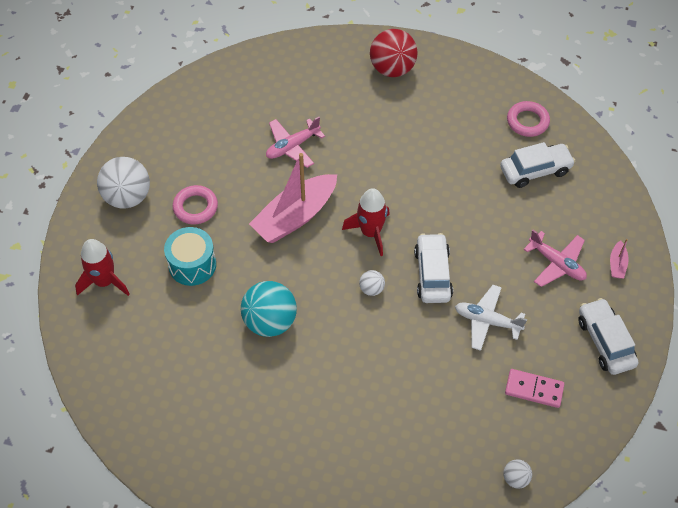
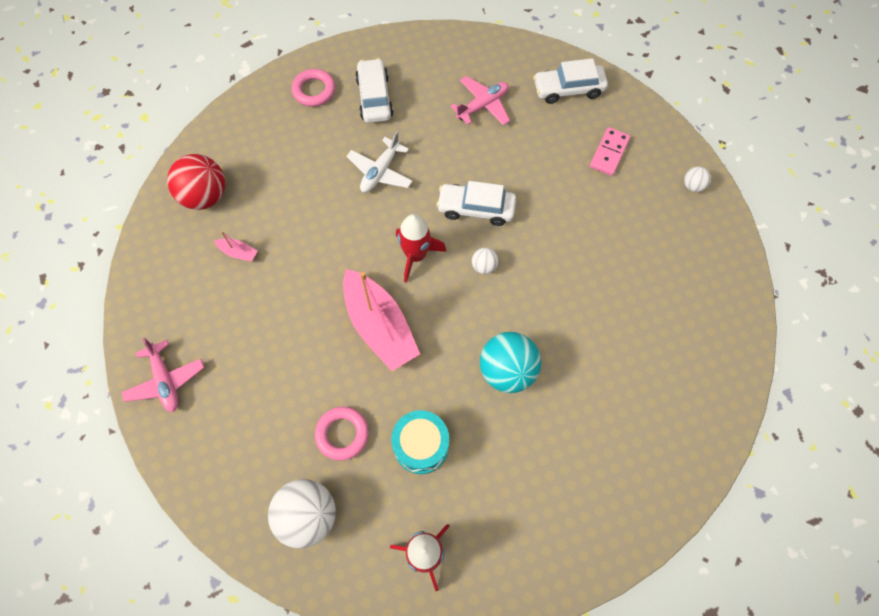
camera: 80 degrees left, 10 degrees up
(292, 146) = (283, 315): pink plane -> pink plane (165, 380)
(487, 321) = (535, 174): white plane -> white plane (380, 171)
(617, 264) = (492, 61): pink boat -> pink boat (238, 252)

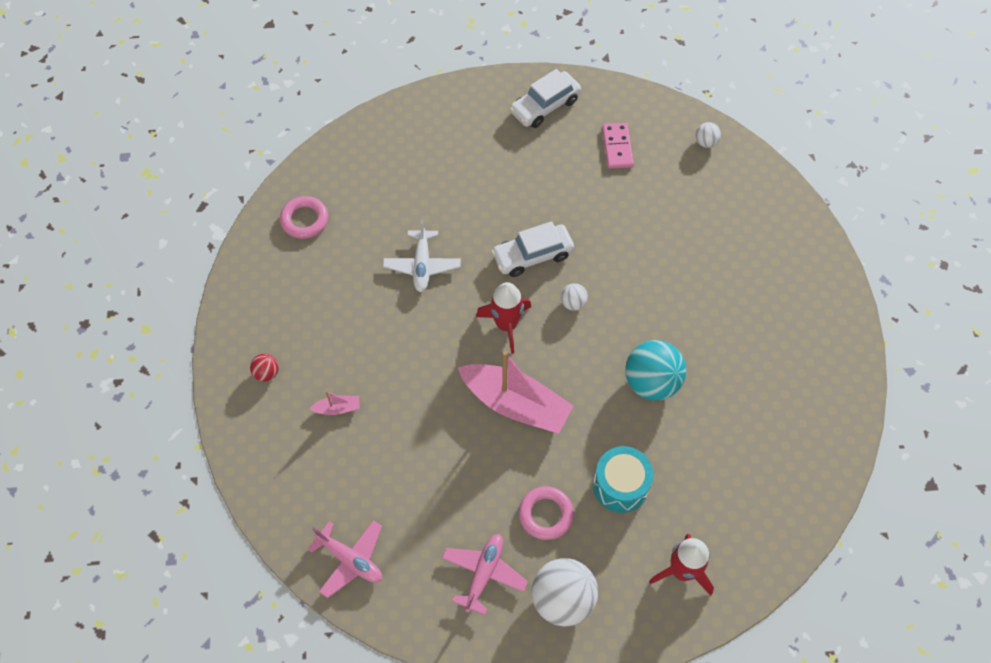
camera: 30 degrees left, 5 degrees down
(205, 196) = (267, 373): red ball -> red ball, size x0.47
(374, 98) = (369, 199): white car -> none
(483, 105) = (476, 158): pink plane -> pink plane (484, 573)

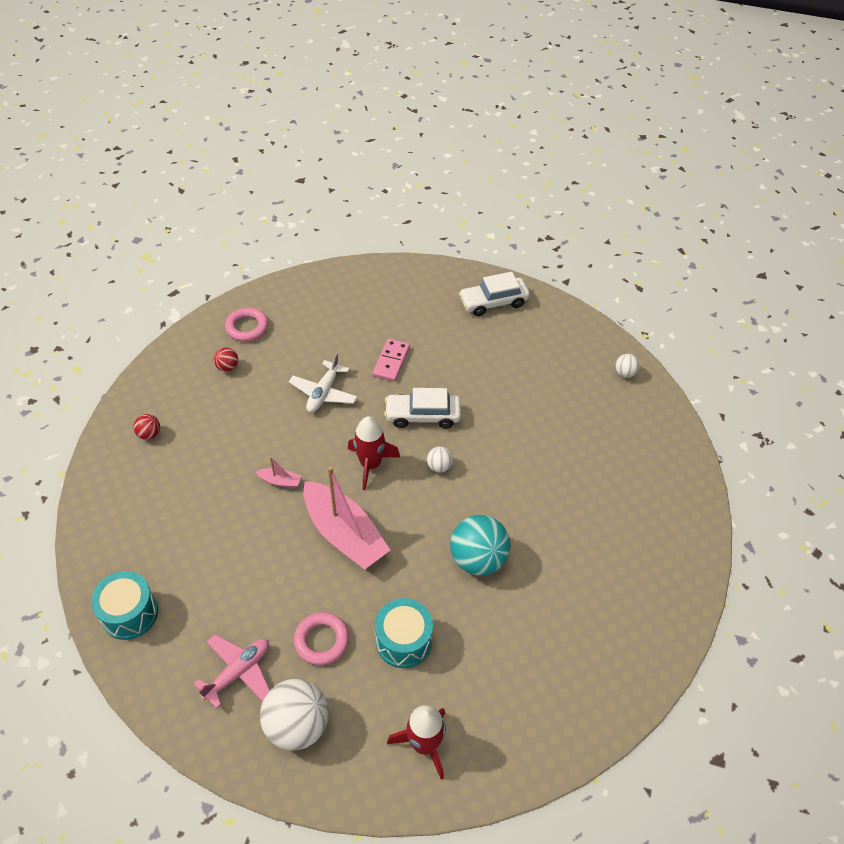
camera: 20 degrees right, 10 degrees down
(308, 271) = (227, 367): none -> red ball
(337, 408) = (190, 482): pink boat -> pink boat (280, 481)
(350, 560) = (130, 613): pink plane -> turquoise drum
(617, 147) = (541, 353): pink domino -> pink domino (391, 361)

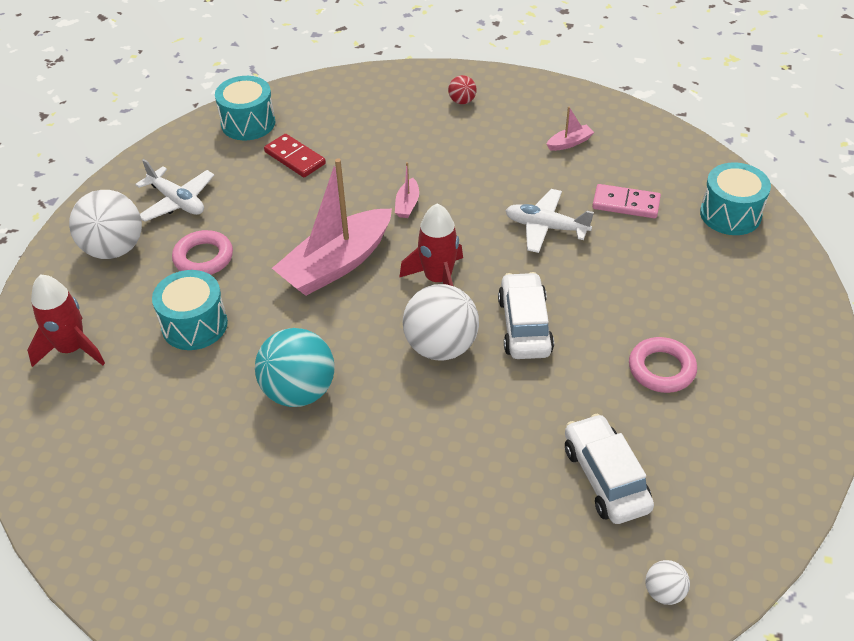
camera: 90 degrees right, 5 degrees down
(197, 569) = (295, 158): none -> red domino
(227, 367) = (569, 143): red ball -> pink boat
(238, 672) = (177, 201): pink plane -> white plane
(247, 327) = (638, 150): pink ring -> pink ring (661, 369)
(328, 290) = (730, 214): none -> turquoise drum
(391, 361) = (615, 287): pink domino -> pink domino (626, 204)
(439, 466) = (441, 346): white ball -> white ball, size x2.11
(493, 302) = (773, 402): white car -> white car (605, 478)

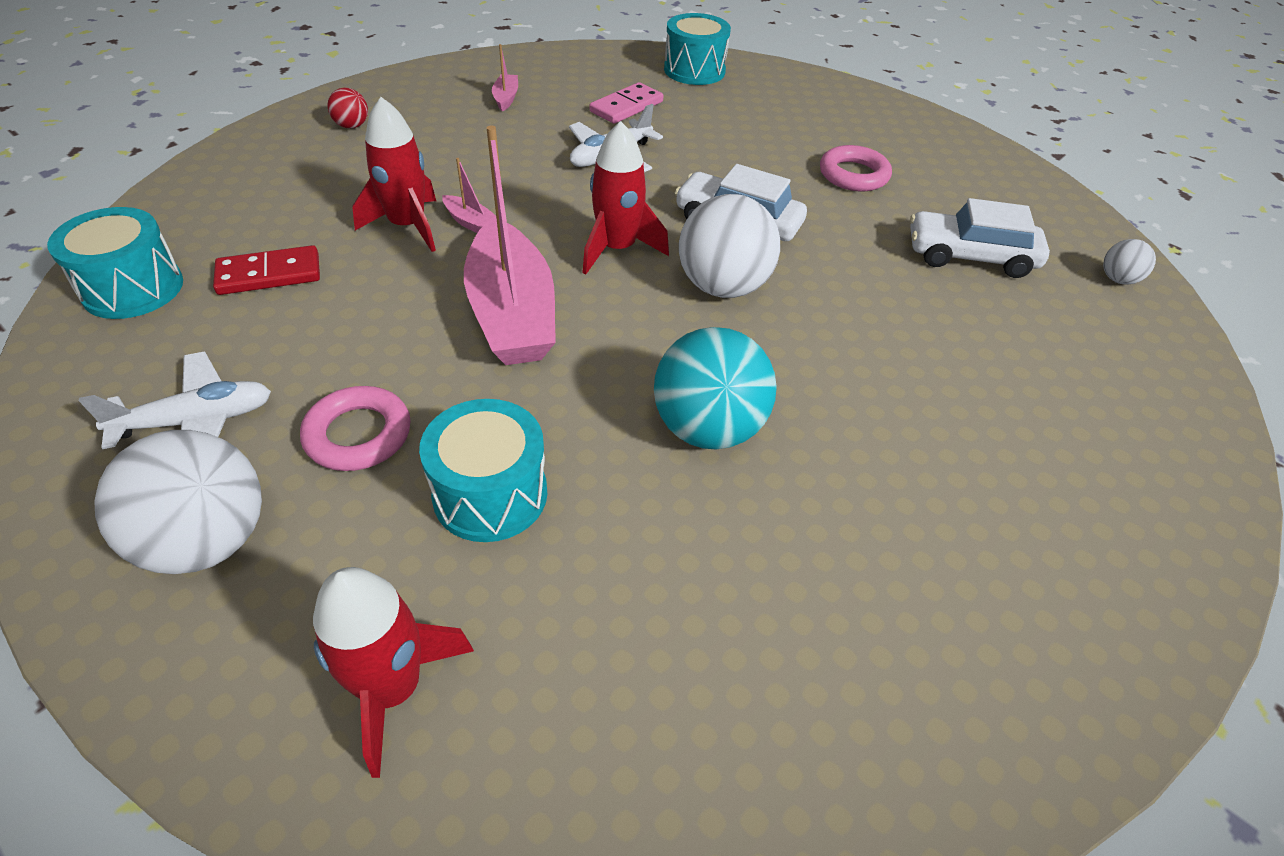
camera: 65 degrees left, 0 degrees up
(381, 181) = (408, 226): none -> red rocket

